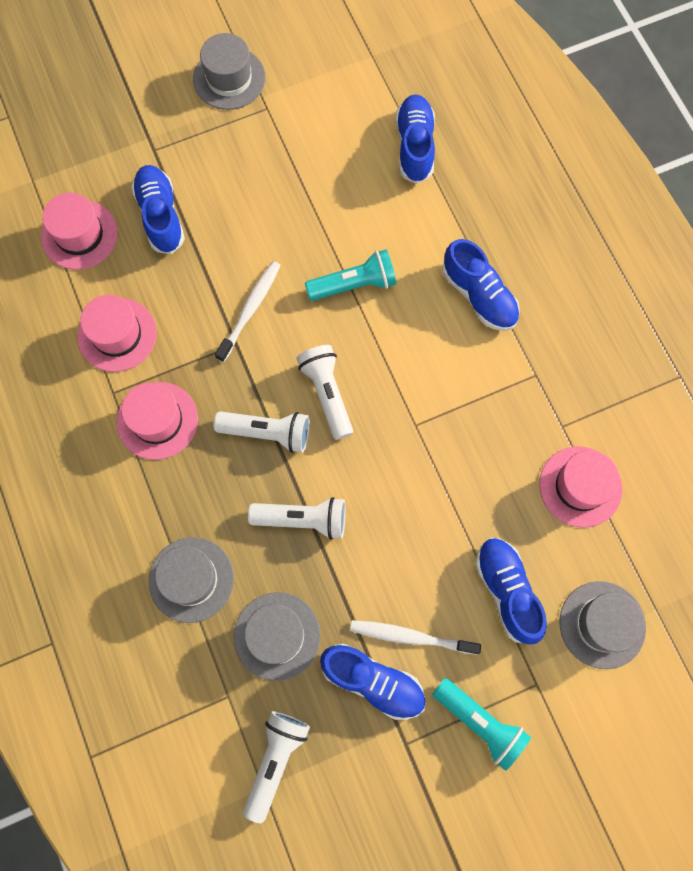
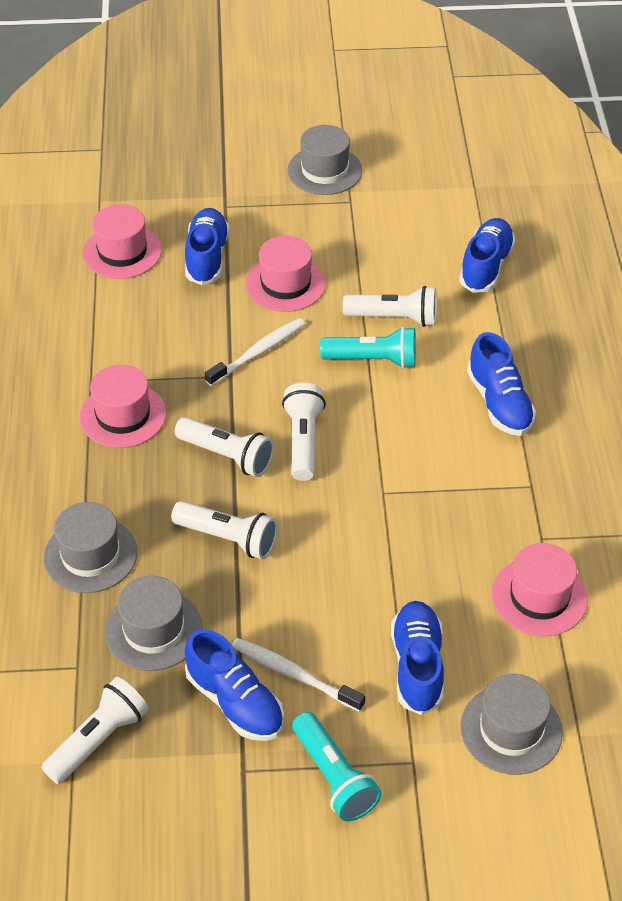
camera: 20 degrees right, 25 degrees down
(117, 334) = (118, 337): pink hat -> pink hat (285, 284)
(355, 231) = (394, 318): none -> white flashlight

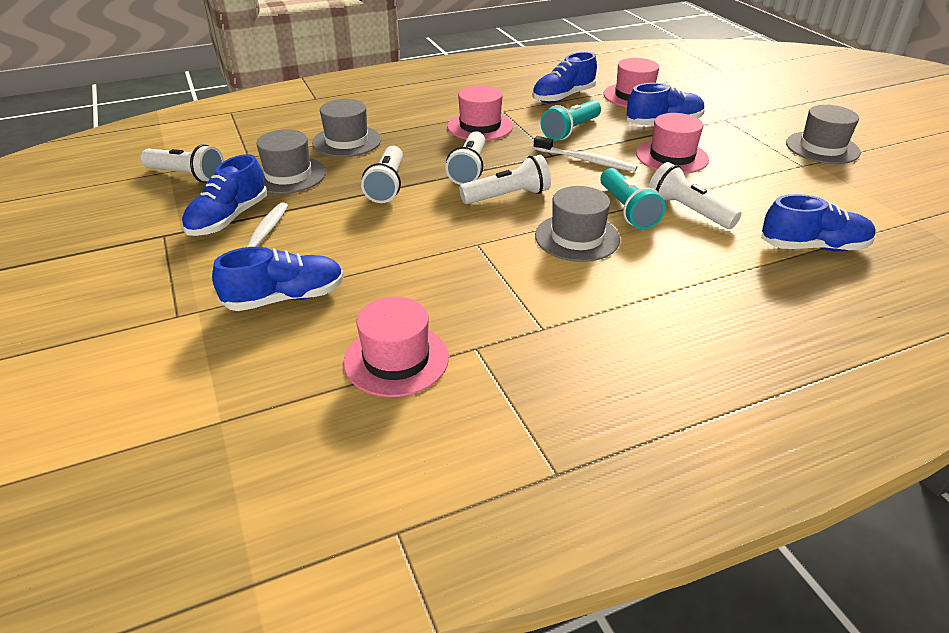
camera: 70 degrees right, 10 degrees down
(334, 777) = (158, 277): turquoise flashlight -> turquoise flashlight (571, 130)
(394, 318) = (688, 211): white flashlight -> white flashlight turned 150 degrees clockwise
(499, 403) = (637, 288): blue shoe -> blue shoe (563, 97)
(511, 729) = (220, 370): grey hat -> grey hat (577, 237)

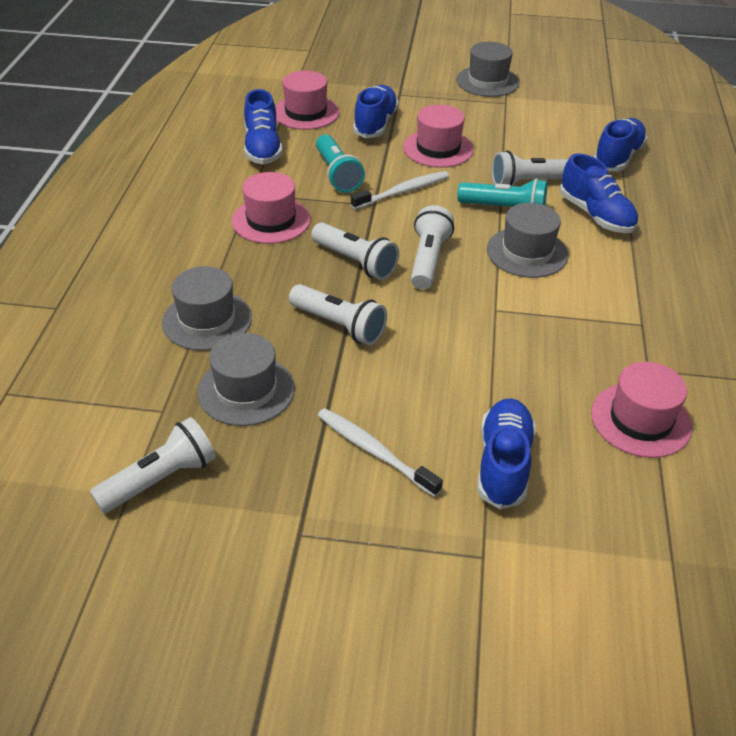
camera: 60 degrees left, 5 degrees up
(228, 219) = (308, 467): blue shoe -> blue shoe (596, 215)

